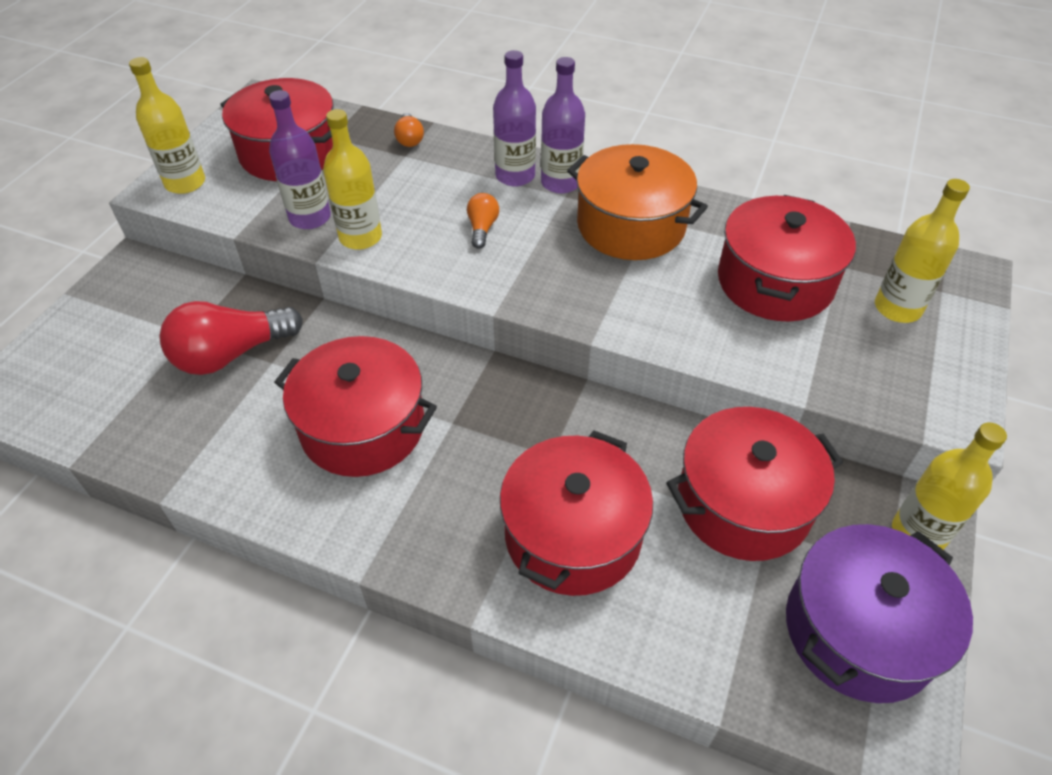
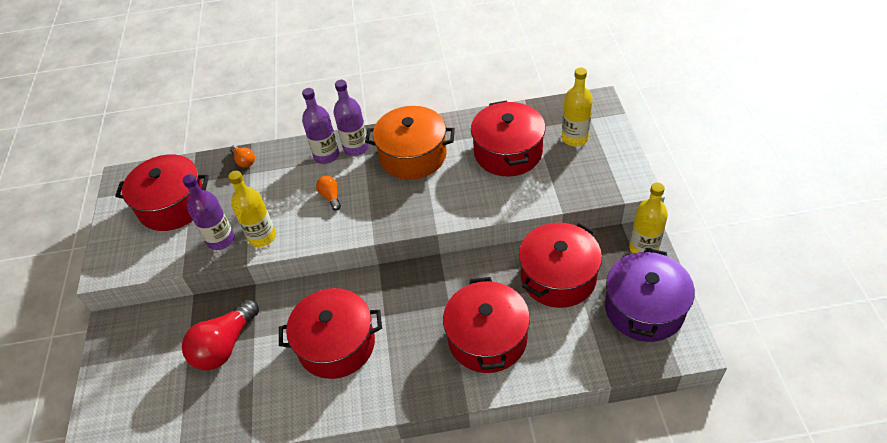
camera: 25 degrees left, 0 degrees up
(185, 183) = (119, 257): yellow bottle -> none

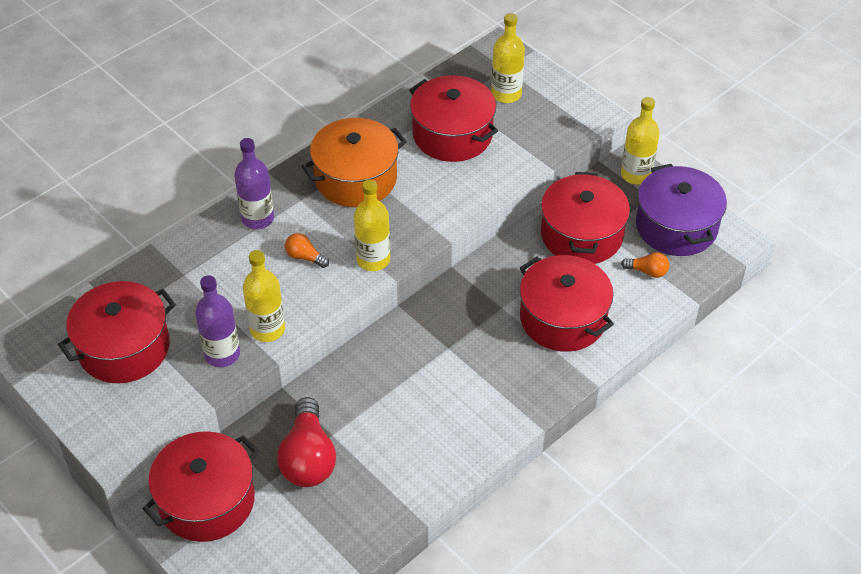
camera: 40 degrees left, 0 degrees up
(244, 161) = (163, 265): orange light bulb -> orange light bulb (647, 271)
(336, 344) = (424, 396): red pot -> red pot (207, 501)
(356, 148) = (284, 196): purple bottle -> none
(372, 221) = (373, 260): none -> yellow bottle

